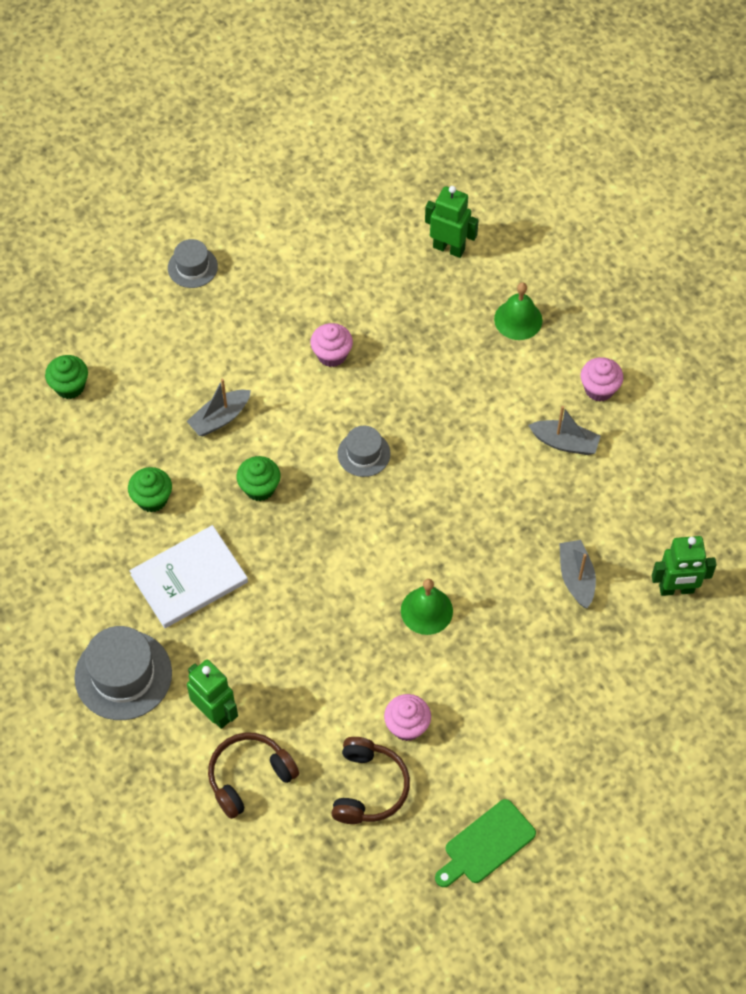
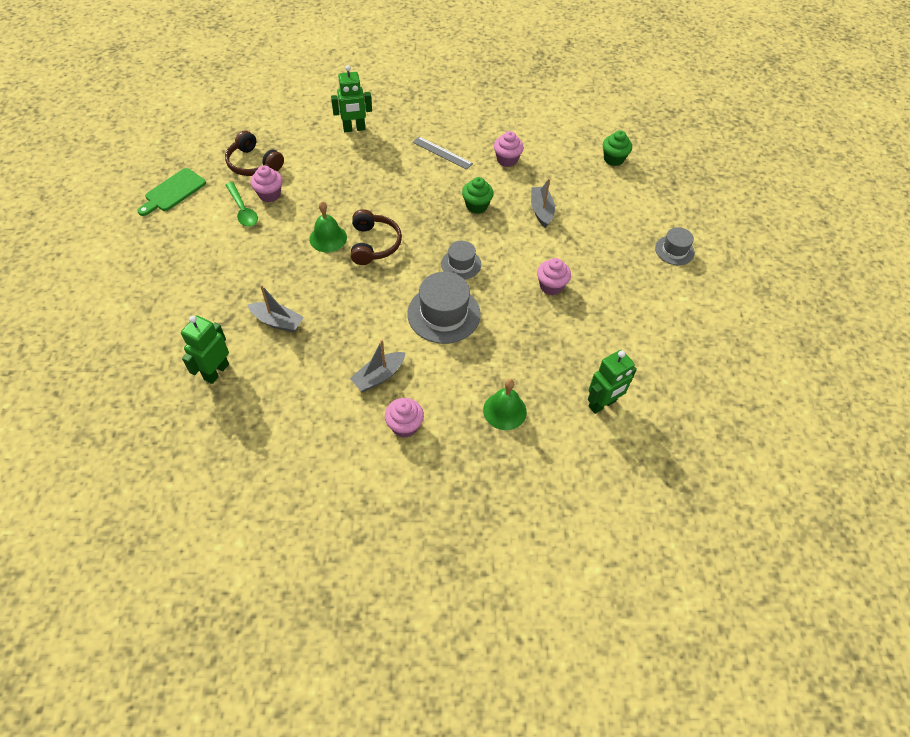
camera: 120 degrees right, 5 degrees down
(123, 675) = (408, 107): grey hat -> grey hat (444, 314)
(152, 499) = (507, 160): green cupcake -> pink cupcake
(189, 578) = (442, 153): white book -> grey ruler
(249, 777) = (307, 125): brown headphones -> brown headphones (374, 244)
(454, 737) = (242, 210): none -> green spoon
(486, 844) = (173, 192): green cutting board -> green cutting board turned 135 degrees counterclockwise

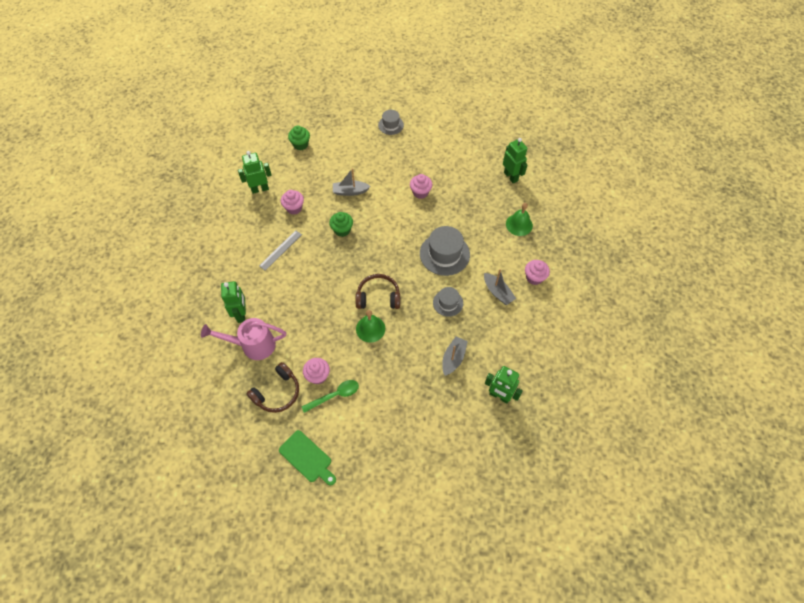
camera: 85 degrees left, 5 degrees up
(314, 141) = (253, 345): none -> pink watering can
(461, 264) = (399, 242): grey hat -> grey hat (448, 303)
(533, 129) = (260, 189): none -> green robot

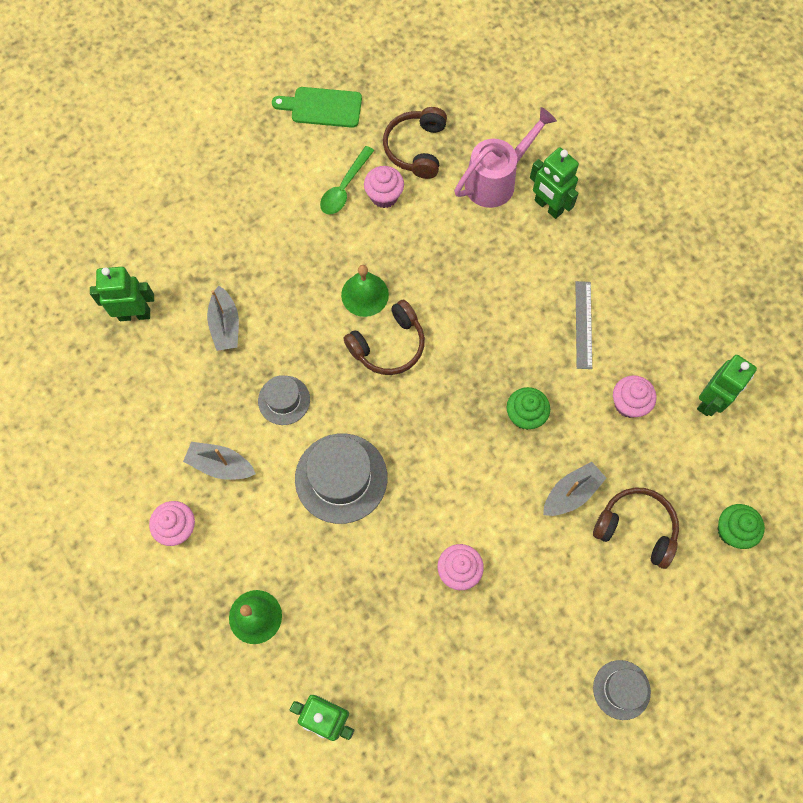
camera: 145 degrees right, 10 degrees up
(336, 166) = (636, 528): none -> brown headphones

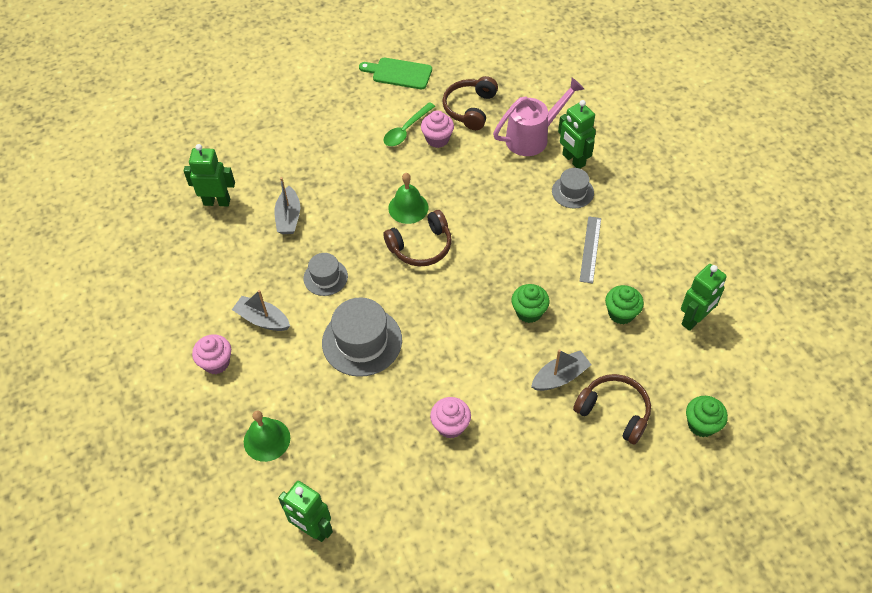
camera: 10 degrees right, 15 degrees down
(621, 689) = (582, 542): grey hat -> grey hat (572, 192)
(628, 404) = (621, 313): pink cupcake -> green cupcake

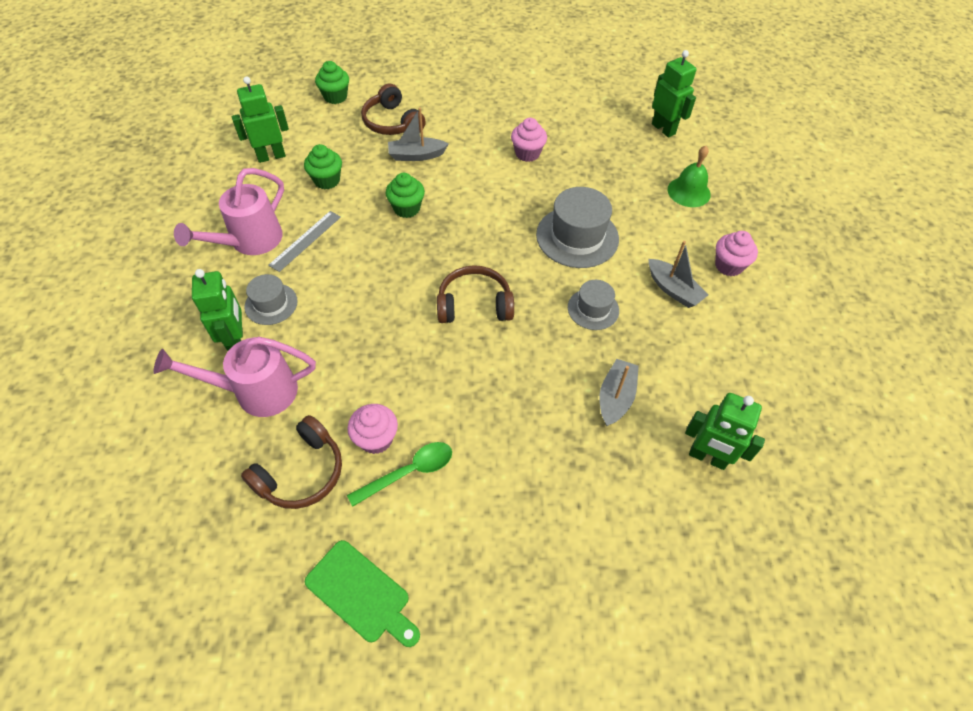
camera: 160 degrees left, 0 degrees up
(408, 207) = (465, 355): green bell -> none
(633, 231) = (250, 241): none -> pink watering can

